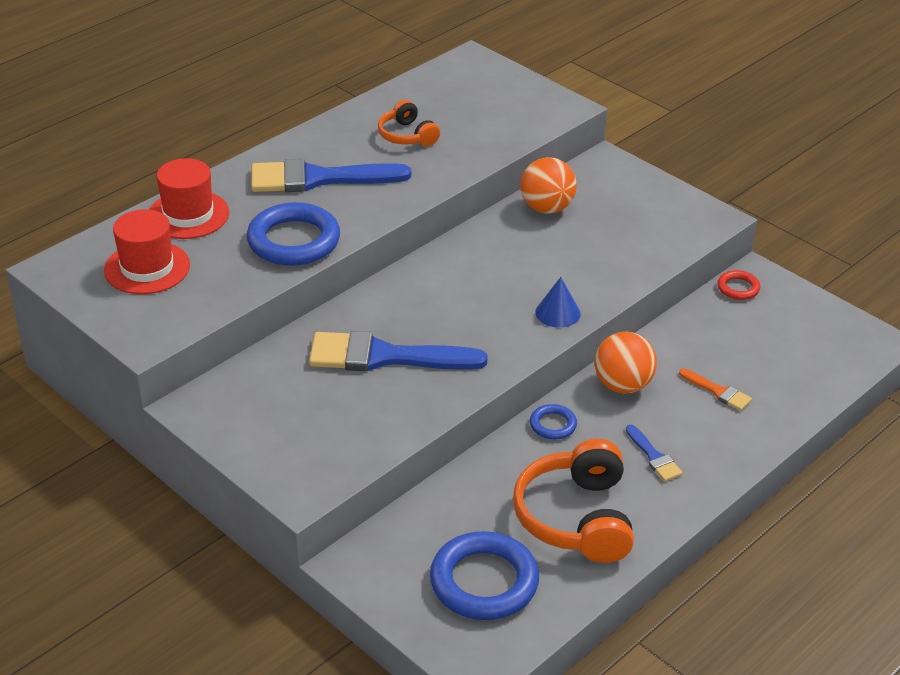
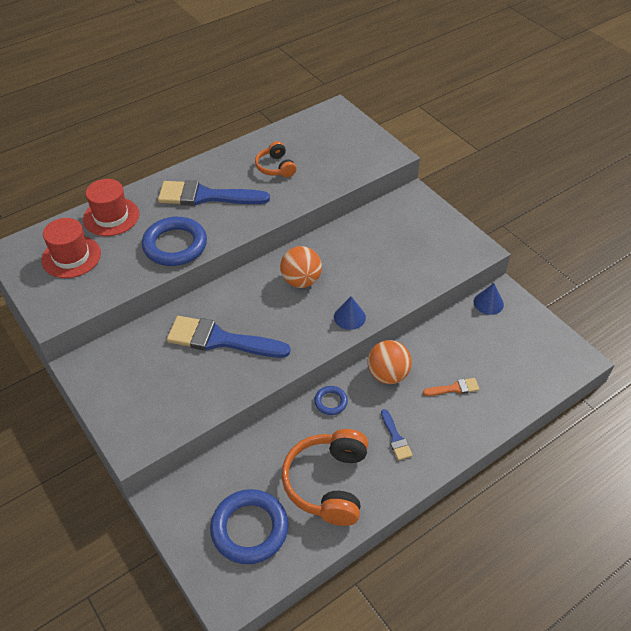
camera: 10 degrees right, 10 degrees up
(547, 208) = (363, 229): orange ball -> orange ball (301, 281)
(718, 391) = (454, 388): orange brush -> orange brush turned 60 degrees counterclockwise
(738, 288) = (488, 303): red ring -> blue cone

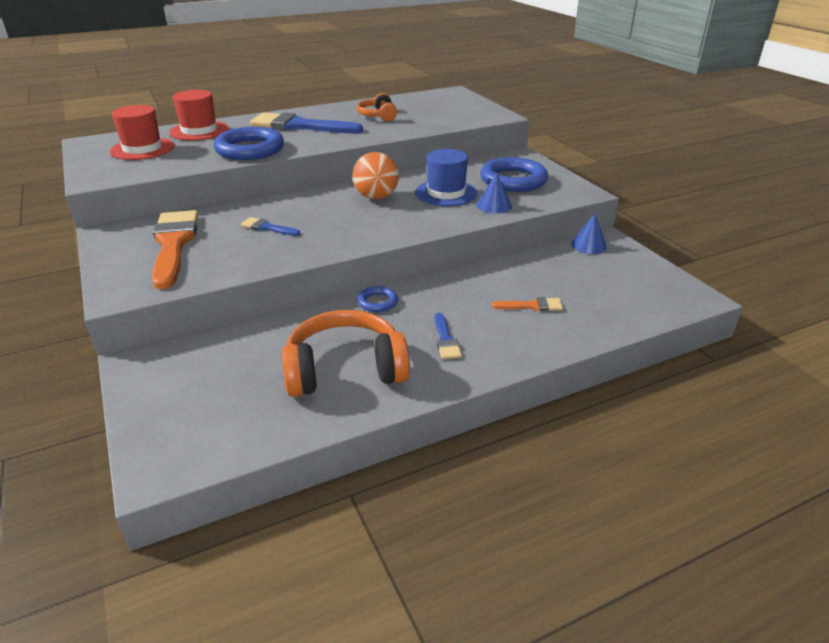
camera: 10 degrees right, 15 degrees down
(147, 374) = (173, 244): none -> orange brush
(220, 340) = (267, 228): blue brush -> blue brush, size x0.46
(249, 529) = (226, 400): blue ring -> blue ring (513, 180)
(328, 483) = (345, 370): orange headphones -> orange headphones turned 60 degrees clockwise
(349, 317) = (419, 224): blue cone -> blue cone (494, 205)
(361, 266) = (446, 193): none -> blue hat
(387, 374) = (453, 287): orange ball -> none

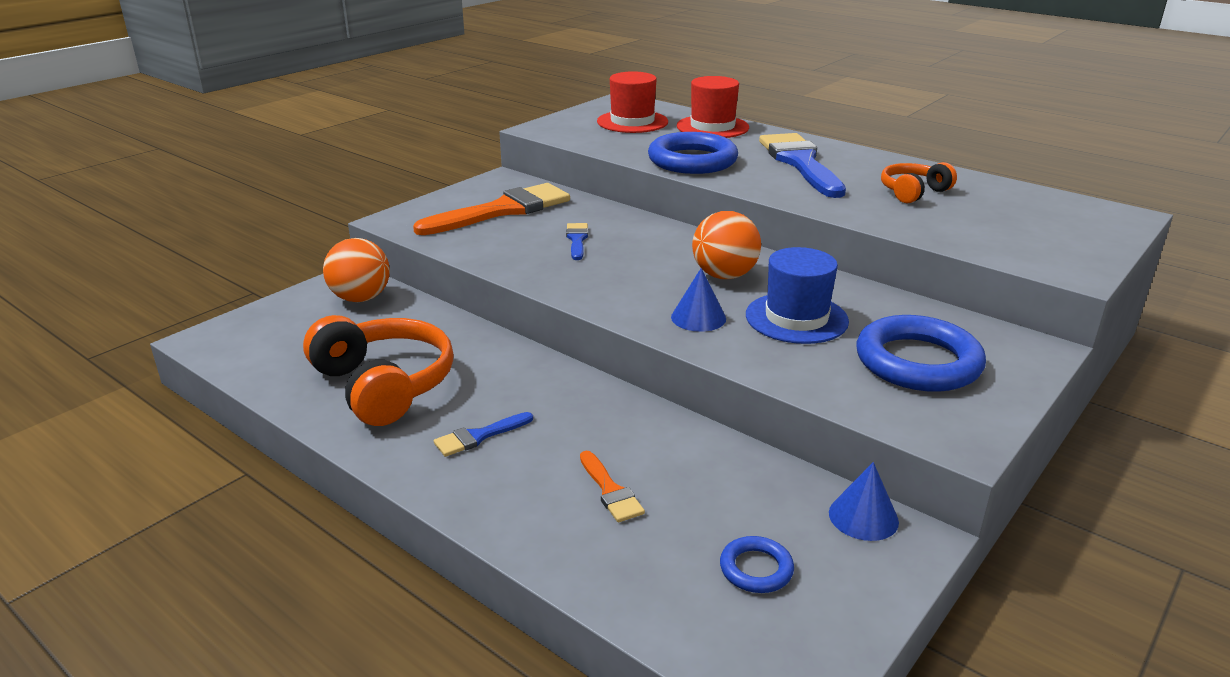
camera: 65 degrees right, 5 degrees down
(184, 360) = (361, 298): none -> orange ball
(377, 302) = (532, 368): blue ring -> blue ring (756, 569)
(494, 205) = (799, 364): blue cone -> blue cone (698, 317)

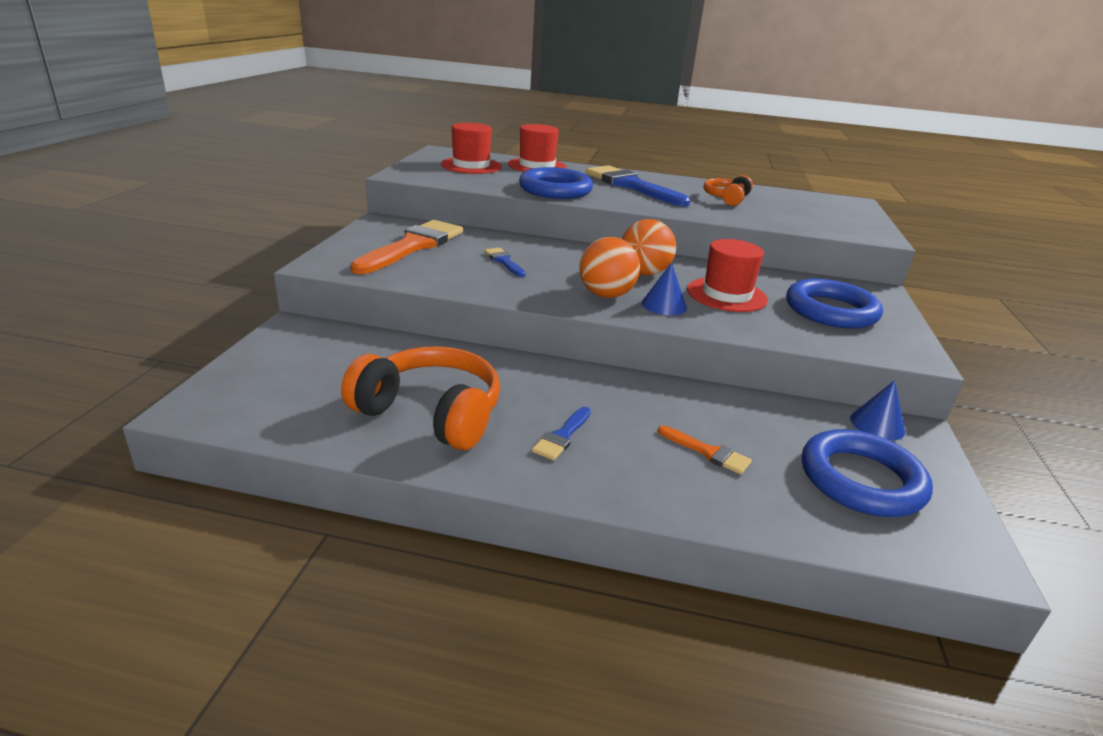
camera: 30 degrees left, 0 degrees up
(361, 298) = (324, 342): orange ball -> orange ball (606, 295)
(756, 569) = (861, 480): blue ring -> blue ring, size x2.07
(796, 318) = (726, 295): blue hat -> red hat

